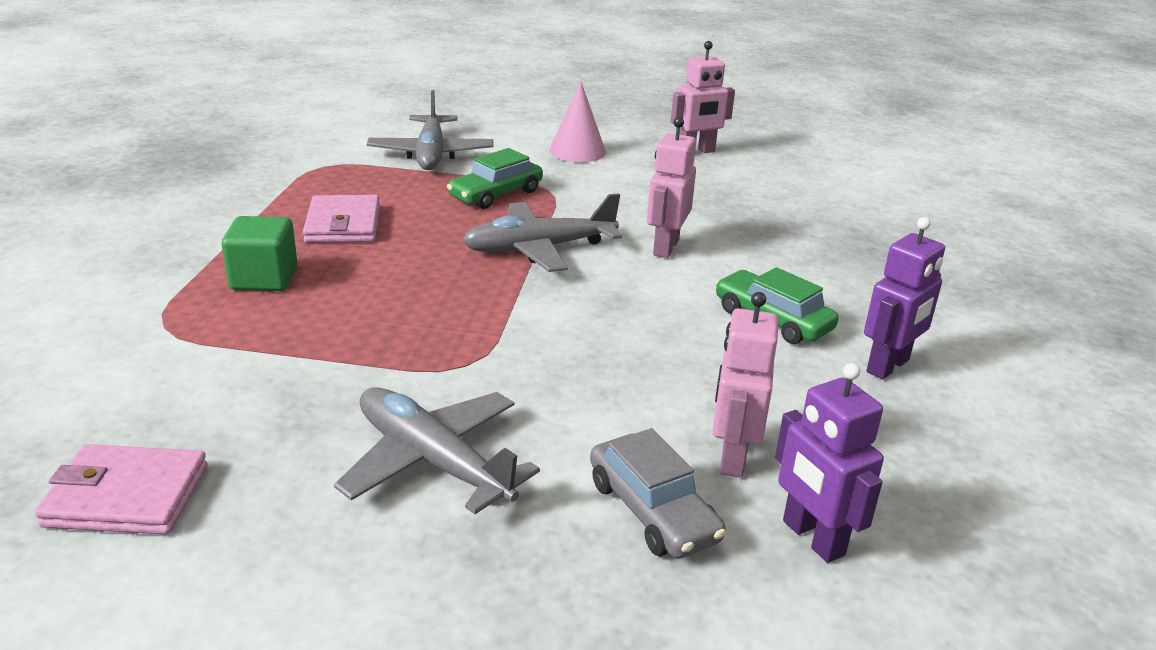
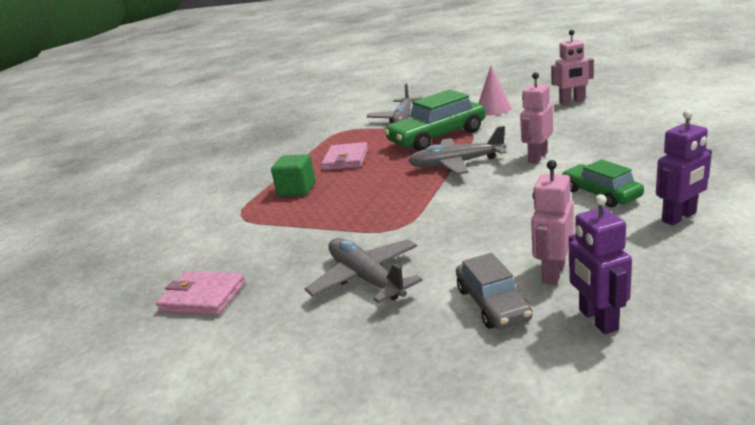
camera: 20 degrees right, 5 degrees down
(496, 194) = (437, 137): green car -> green car, size x1.69

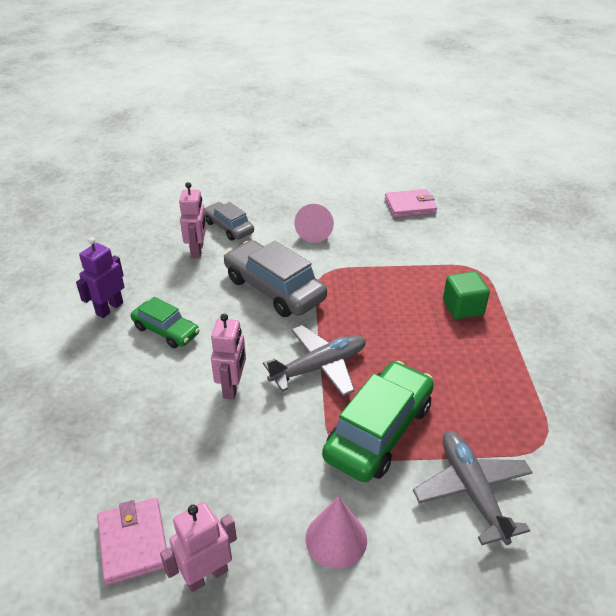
camera: 150 degrees right, 15 degrees up
(346, 159) = (461, 365): pink wallet -> pink wallet (133, 542)
(366, 278) = (315, 231): grey plane -> pink cone
(464, 218) = (274, 289): none -> grey car
(597, 320) = (171, 227): purple robot -> none

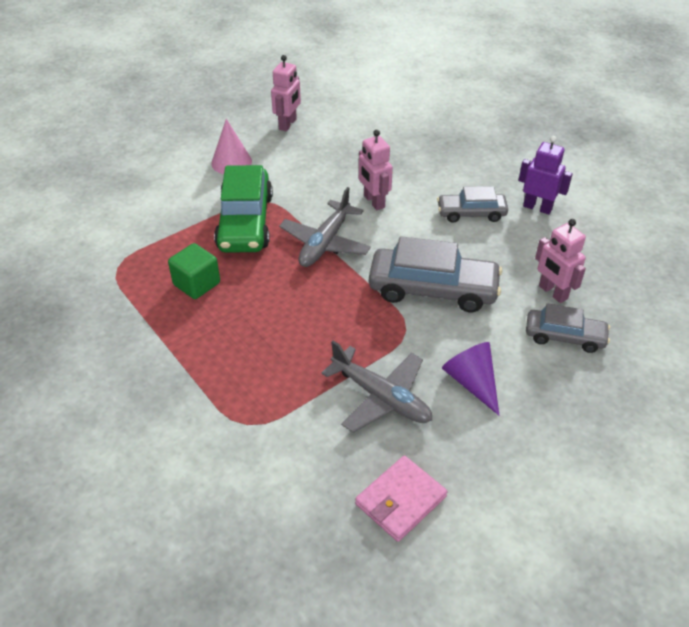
camera: 145 degrees right, 5 degrees up
(109, 308) = (537, 207): purple robot -> purple robot turned 60 degrees counterclockwise
(133, 542) = (339, 118): pink wallet -> none
(166, 331) = (471, 213): green car -> grey car
(315, 231) = (472, 382): pink cone -> purple cone
(463, 307) = (237, 360): green cube -> green cube (197, 284)
(472, 490) = (160, 217): grey plane -> grey plane (381, 397)

